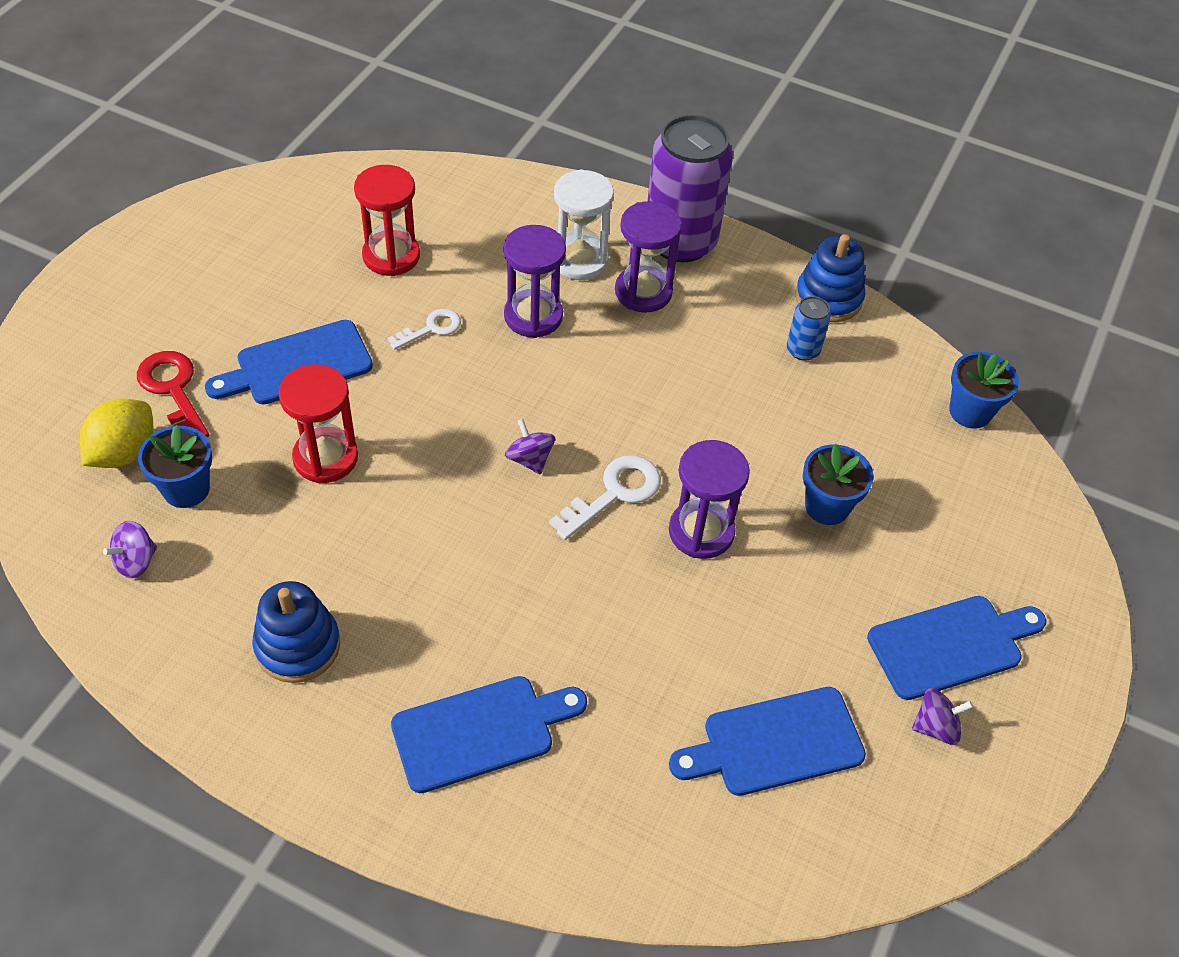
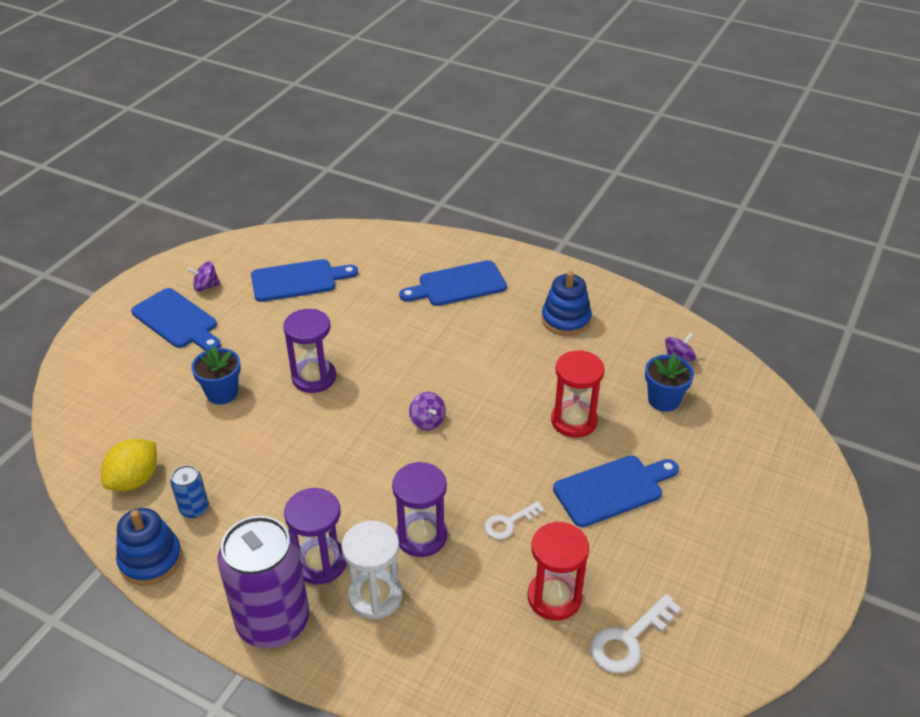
camera: 175 degrees left, 10 degrees down
(124, 453) = (717, 423): yellow lemon -> yellow lemon (134, 480)
(173, 390) = (701, 468): red key -> none
(614, 493) = (369, 400): white key -> white key (629, 640)
(951, 645) = (177, 321): blue cutting board -> blue cutting board turned 120 degrees counterclockwise
(970, 412) = (81, 459): blue flower pot -> none

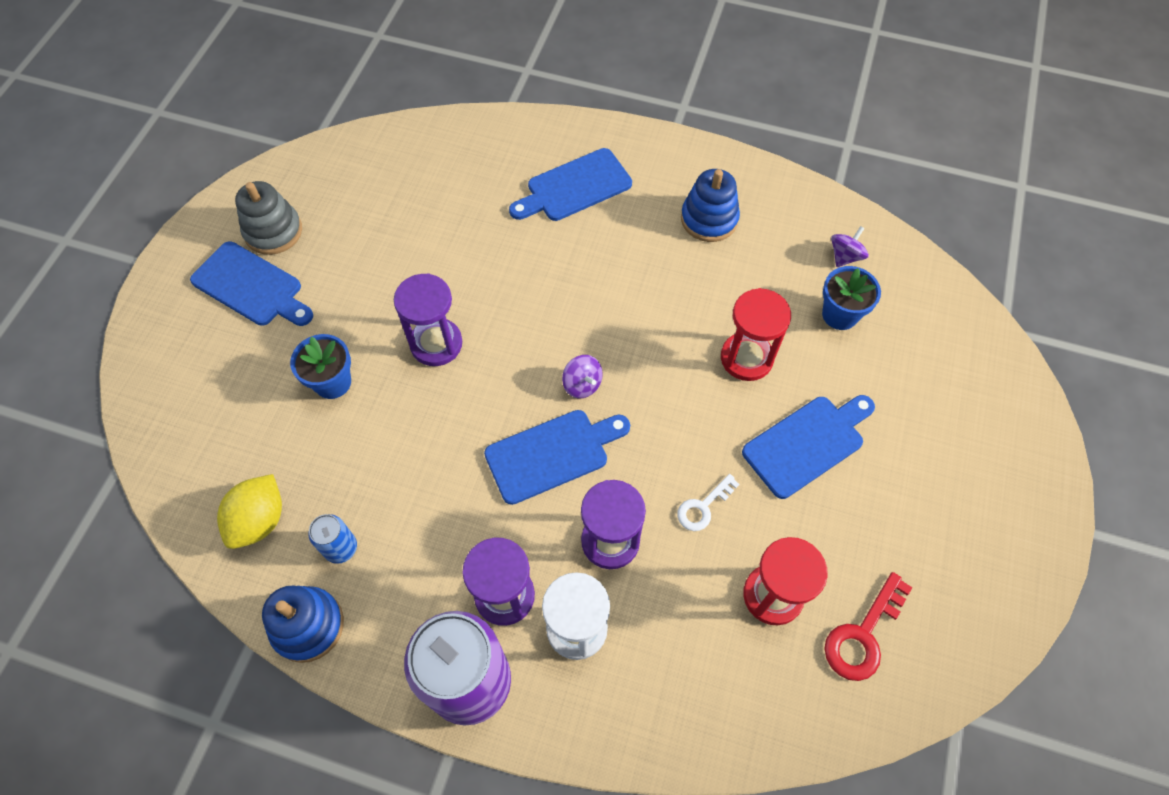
camera: 10 degrees left, 20 degrees up
(206, 286) = (273, 231): purple spinning top -> grey stacking toy
(298, 280) = (383, 207): blue cutting board -> blue cutting board (552, 454)
(629, 640) = (863, 635): white key -> red key

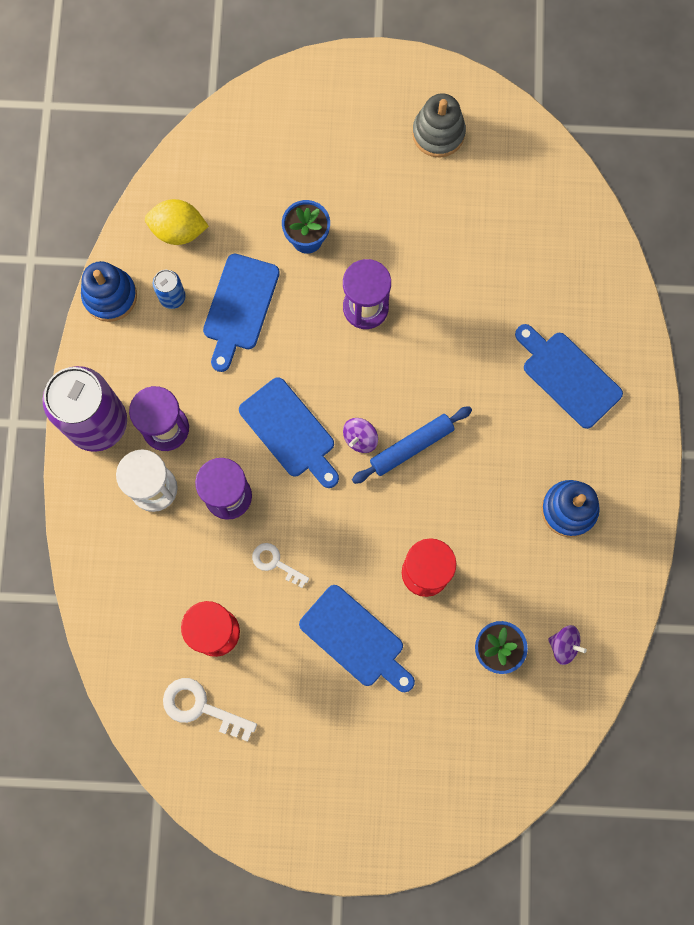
camera: 75 degrees right, 15 degrees up
(251, 286) = (378, 139): blue cutting board -> blue cutting board (239, 307)
(606, 338) = (411, 446): none -> blue rolling pin
(863, 635) = (201, 707): red key -> white key

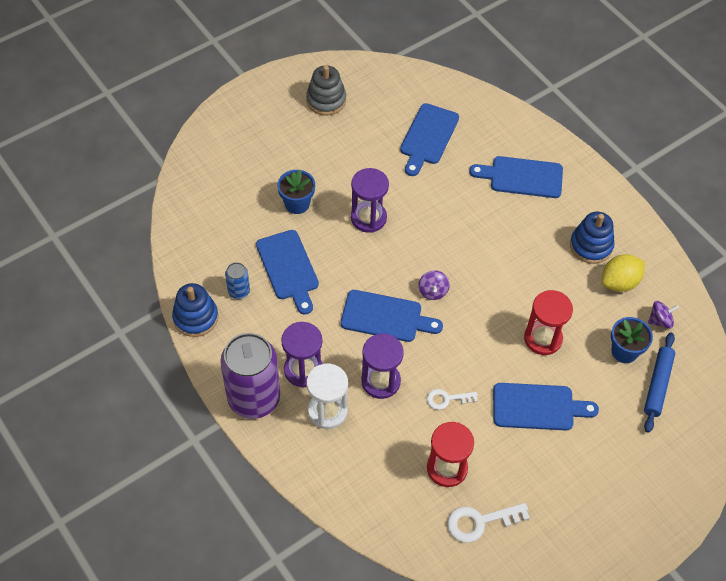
camera: 40 degrees left, 20 degrees down
(178, 231) = (209, 251): yellow lemon -> yellow lemon (619, 282)
(411, 446) = (468, 275): blue rolling pin -> blue rolling pin (657, 385)
(509, 256) = (428, 137): none -> blue cutting board

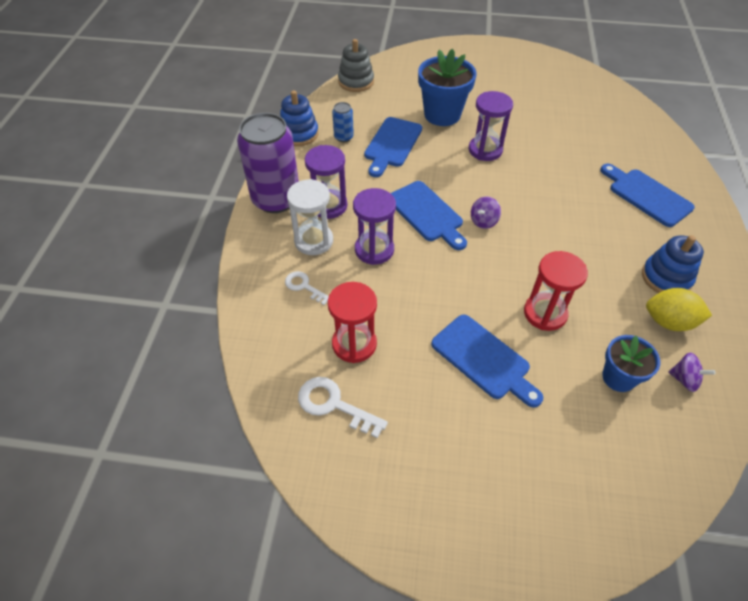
camera: 45 degrees right, 5 degrees down
(297, 204) = (442, 115): blue flower pot -> blue flower pot, size x1.63
(326, 100) = (531, 74): grey stacking toy -> grey stacking toy (356, 82)
(428, 137) = (589, 130): blue cutting board -> none
(447, 399) = (411, 297): white key -> white key (304, 286)
(657, 385) = (627, 430): blue rolling pin -> none

